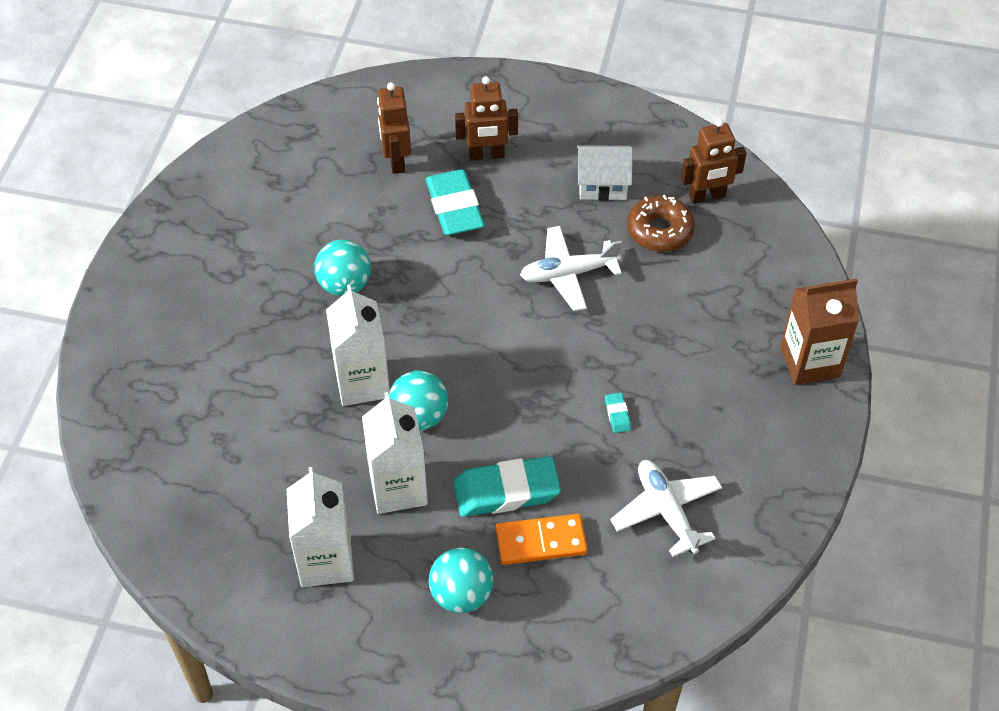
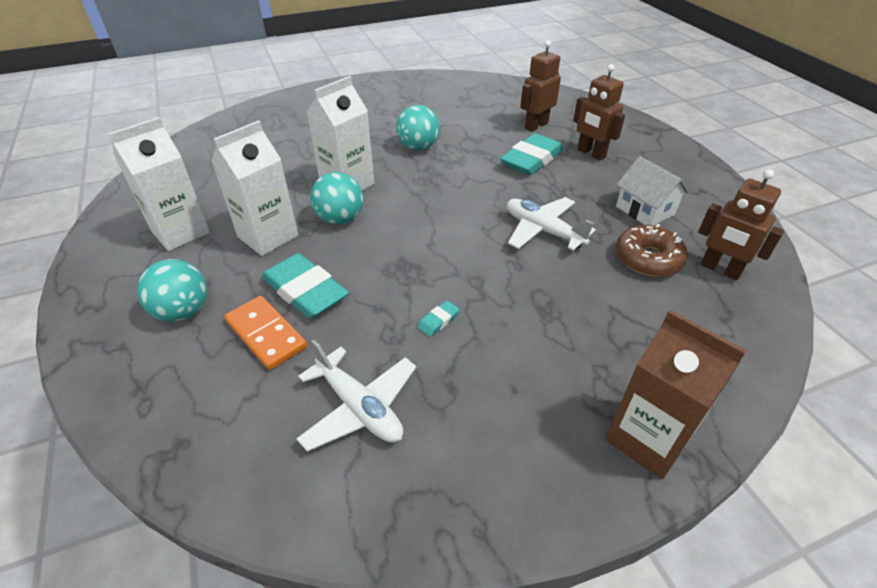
camera: 55 degrees right, 10 degrees down
(666, 511) = (359, 407): white plane -> white plane turned 105 degrees clockwise

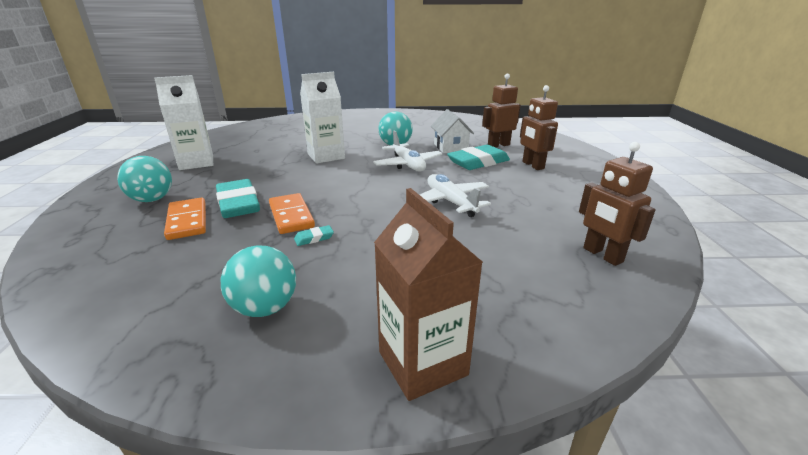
camera: 20 degrees right, 15 degrees down
(268, 236) = (246, 173): white carton -> none
(340, 219) = (302, 172): turquoise ball -> turquoise ball (265, 308)
(359, 407) = (201, 276): white plane -> white plane (408, 164)
(386, 294) = (291, 216): none -> orange domino
(645, 210) = (555, 204): white house -> white house (450, 147)
(648, 259) = (532, 235): brown donut -> none

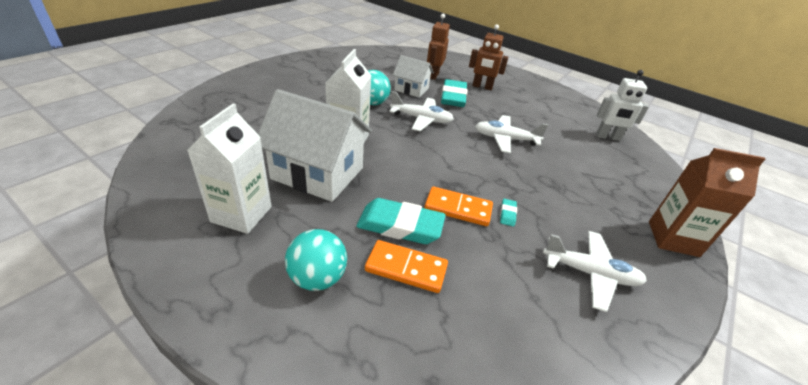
camera: 55 degrees left, 10 degrees up
(265, 308) = (590, 273): turquoise ball -> white plane
(268, 163) = (318, 173): none -> white house
(602, 255) = (608, 137): brown robot -> white robot

